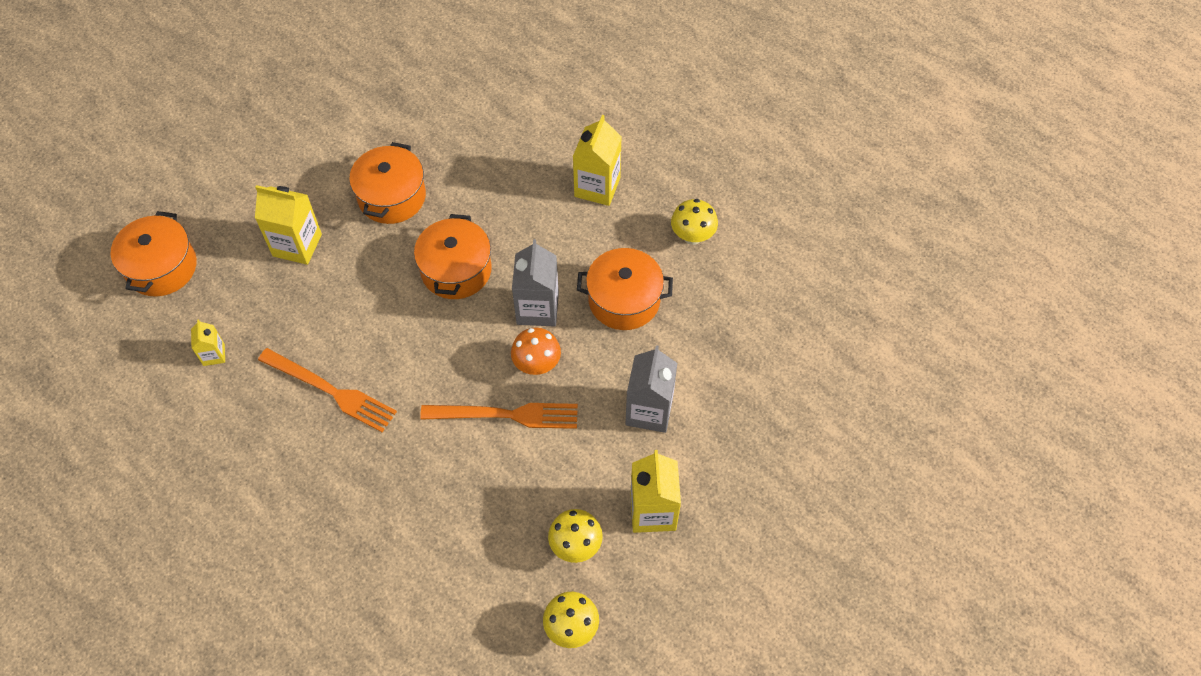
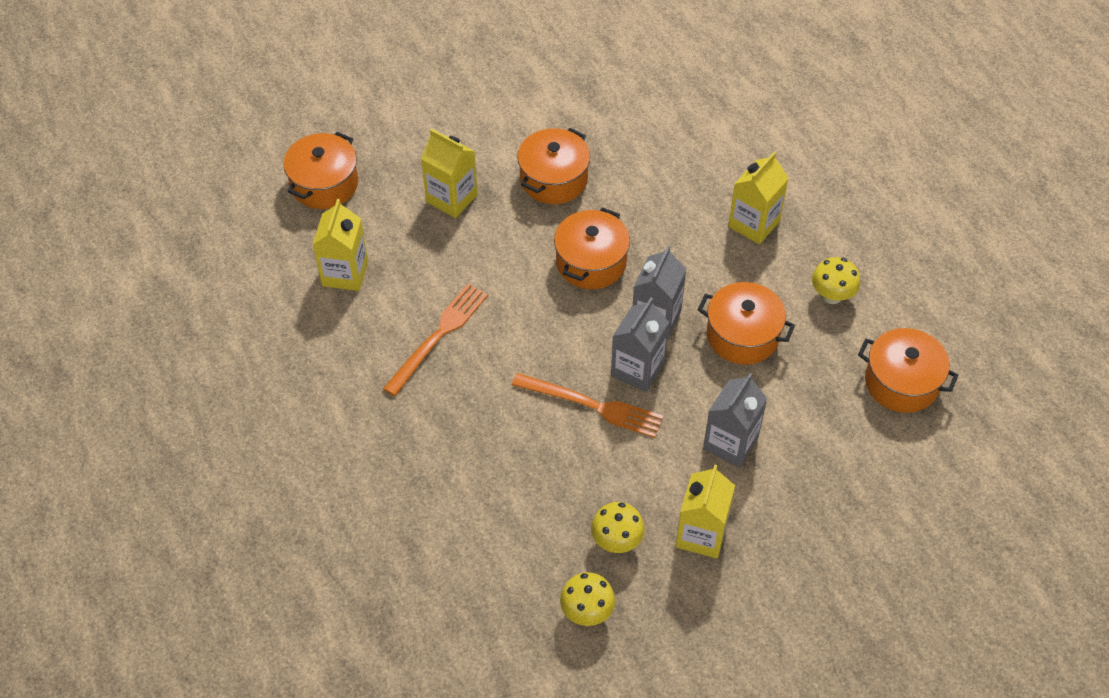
camera: 20 degrees right, 5 degrees down
(214, 355) = (345, 273): yellow carton -> yellow carton, size x1.84
(331, 391) = (438, 336): orange fork -> orange fork turned 105 degrees counterclockwise
(537, 364) = (637, 369): orange mushroom -> grey carton
(783, 301) = (901, 382): none -> orange pot

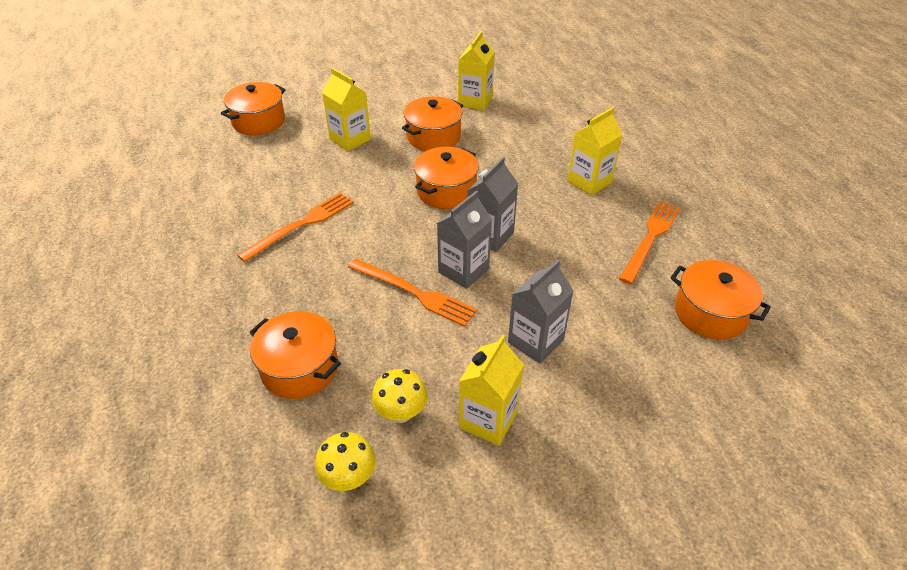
camera: 10 degrees right, 10 degrees down
(345, 273) = (246, 175): yellow carton -> yellow carton (475, 101)
(742, 335) = (564, 257): orange pot -> orange pot (300, 368)
(832, 296) = (650, 238): yellow mushroom -> orange fork

